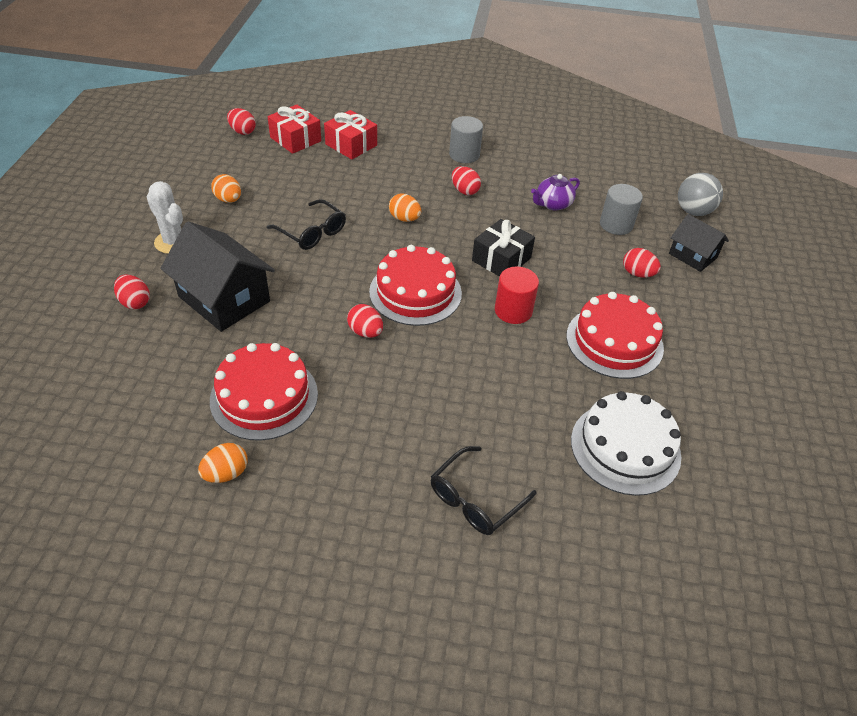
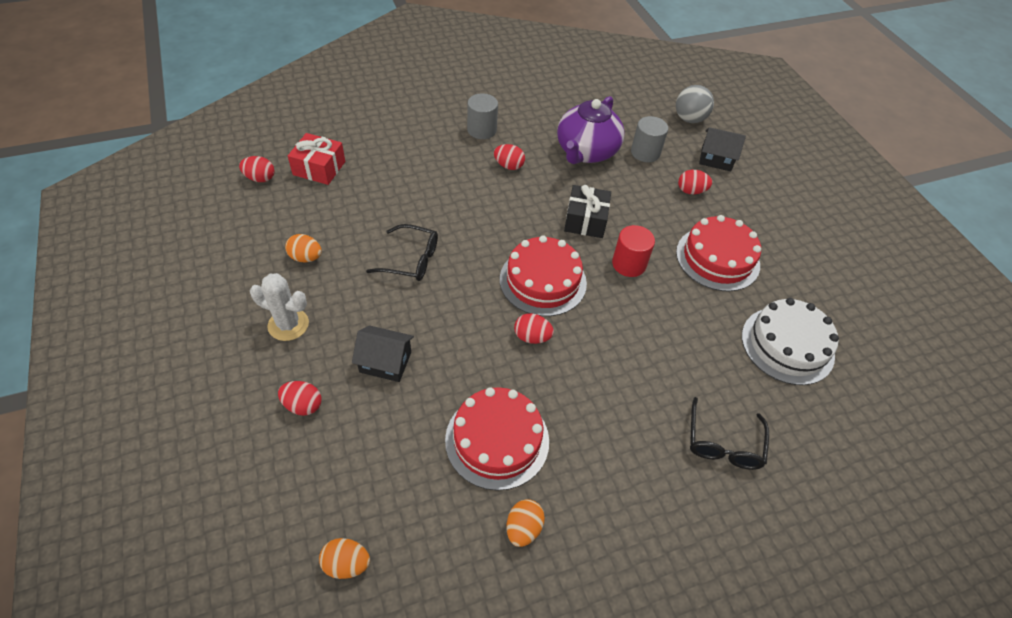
camera: 30 degrees left, 5 degrees up
(224, 299) = (385, 362): black house -> black house, size x0.59
(351, 145) = (376, 155): red gift -> none
(404, 219) = (480, 213): orange egg -> orange egg (346, 564)
(553, 204) = (586, 152): purple teapot -> purple teapot, size x1.88

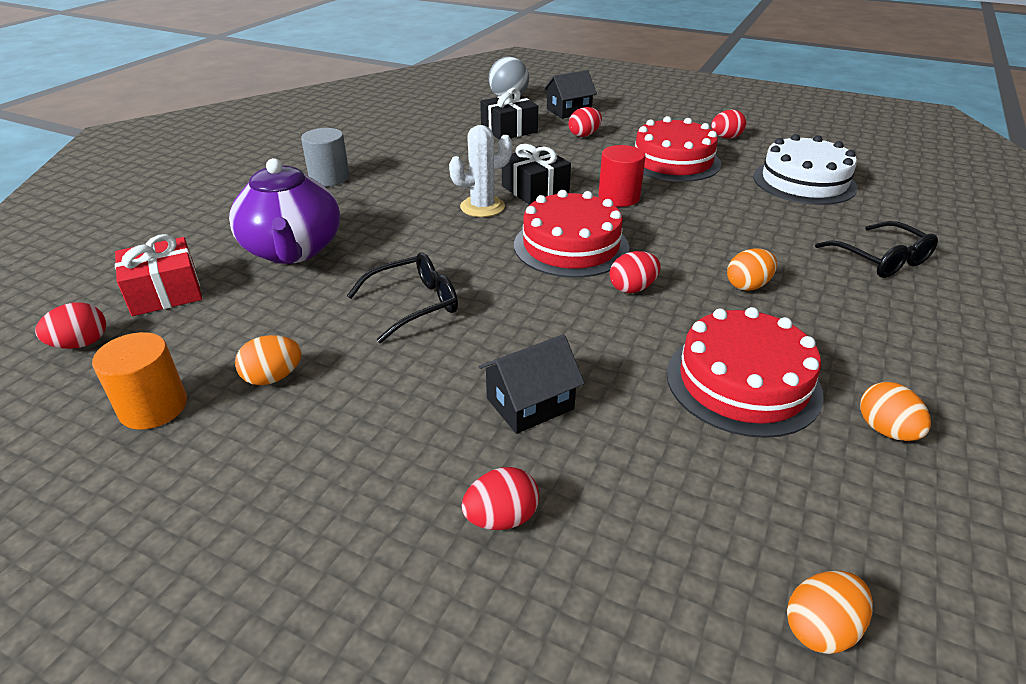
camera: 40 degrees left, 15 degrees down
(250, 238) = (153, 407): none -> orange cylinder
(288, 325) = (350, 454): white cactus -> white cactus (482, 207)
(508, 166) = (400, 189): red egg -> red egg (725, 138)
(586, 152) = (458, 149): purple teapot -> purple teapot (293, 250)
(601, 389) = (748, 286): none -> orange egg
(645, 152) = (509, 129): grey cylinder -> black gift

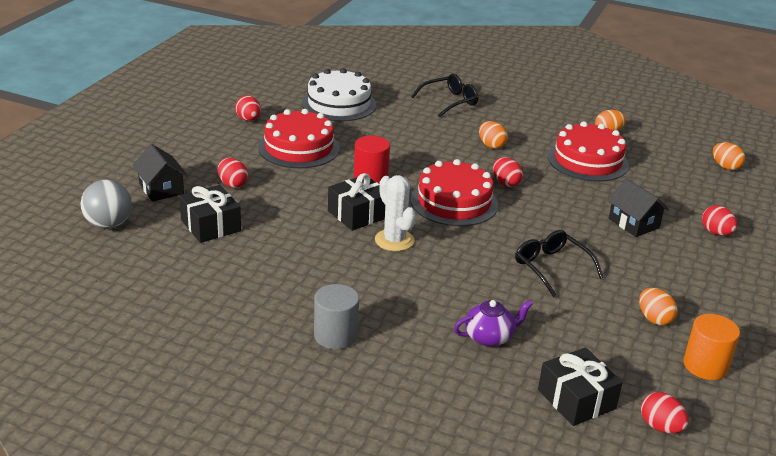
camera: 95 degrees left, 5 degrees down
(165, 292) = (576, 399): red gift -> black gift
(293, 250) = (489, 337): purple teapot -> purple teapot, size x0.53

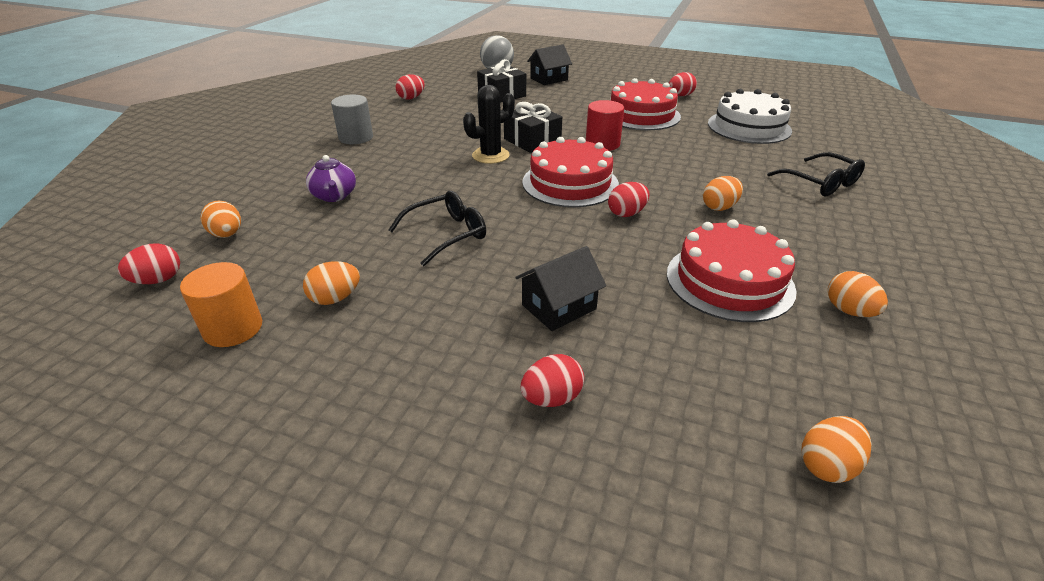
camera: 90 degrees right, 5 degrees up
(232, 184) = (565, 97): red egg -> red egg (411, 98)
(394, 240) = (490, 155): white cactus -> black cactus
(576, 399) = (227, 235): black gift -> orange egg

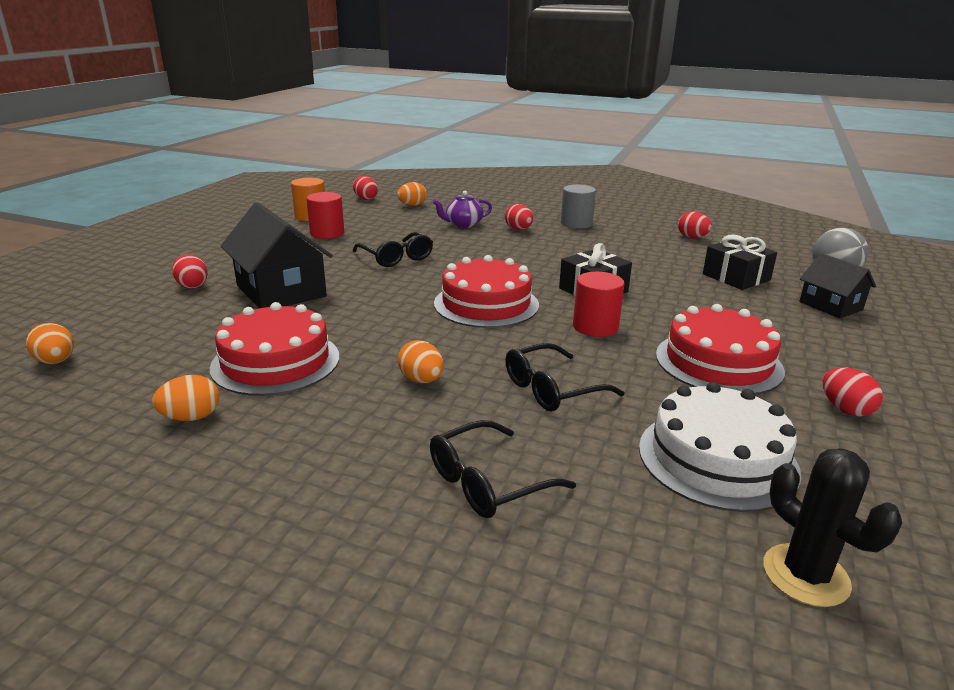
camera: 90 degrees right, 10 degrees down
(335, 298) = (327, 233): orange egg -> red cylinder
(490, 155) = (548, 271): black cactus -> black cactus (805, 575)
(559, 307) = (281, 291): black house -> black house, size x1.70
(626, 213) = (416, 326): red egg -> red egg (518, 229)
(704, 162) = (551, 389): none -> black glasses

